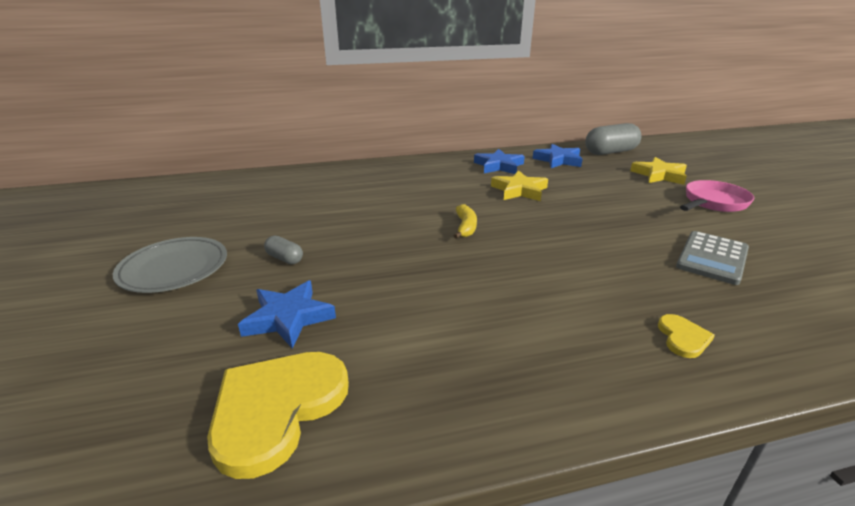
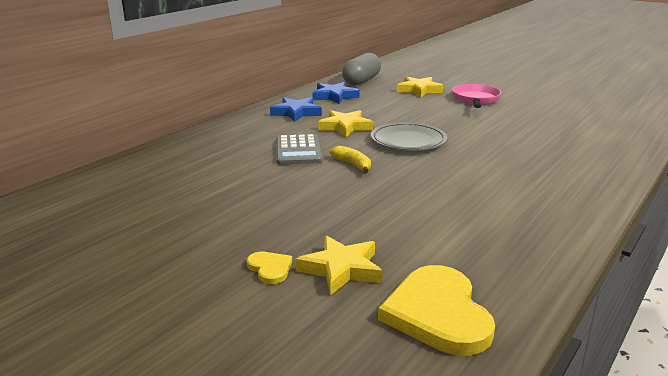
camera: 40 degrees left, 5 degrees down
(174, 269) = (162, 286): grey plate -> grey plate (408, 141)
(285, 258) = (253, 237): grey capsule -> none
(288, 318) = (341, 269): blue star -> yellow star
(683, 338) = (568, 179): yellow heart -> yellow heart (270, 268)
(712, 258) = (521, 133): grey calculator -> grey calculator (298, 150)

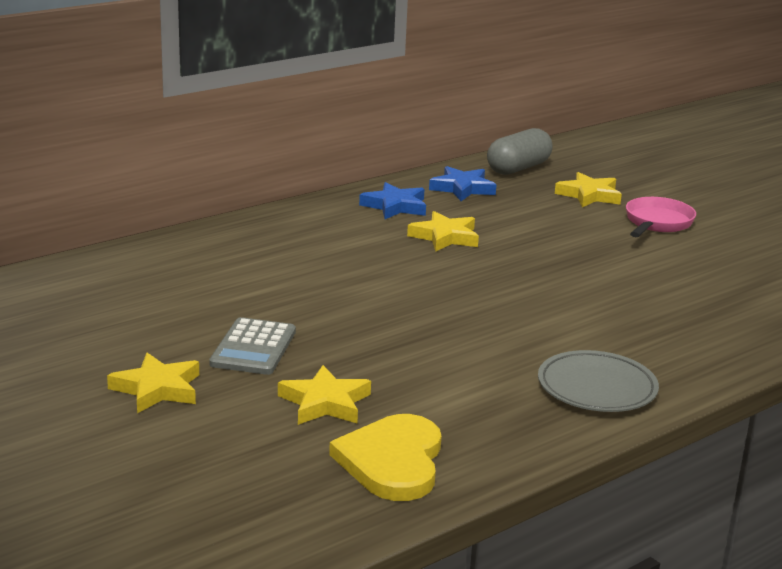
camera: 15 degrees right, 0 degrees up
(180, 286) = (157, 389): none -> yellow star
(270, 268) = (253, 388): yellow heart -> none
(298, 150) = (364, 260): grey calculator -> grey calculator (253, 348)
(353, 164) = (419, 290): yellow banana -> none
(408, 141) = (512, 269): grey plate -> grey plate (597, 388)

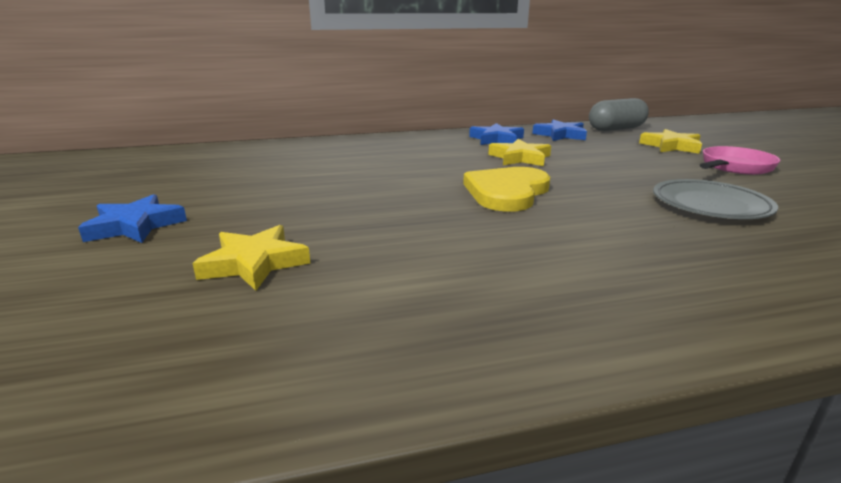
camera: 25 degrees right, 0 degrees up
(157, 389) = (135, 226): yellow star -> blue star
(253, 348) = (263, 208): grey calculator -> none
(392, 461) = (230, 348): yellow heart -> yellow heart (507, 192)
(597, 388) = (590, 305): grey plate -> grey plate (710, 205)

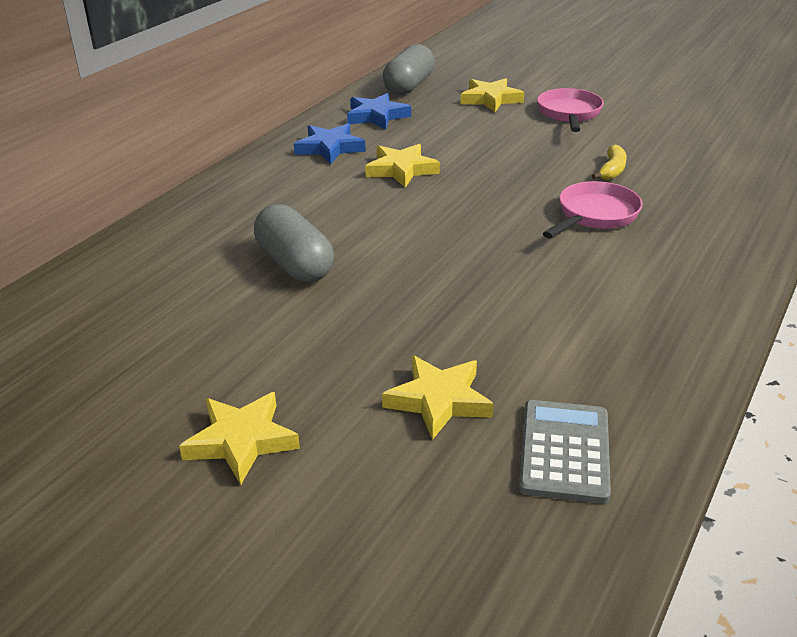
camera: 45 degrees left, 10 degrees up
(135, 226) = (241, 441): blue star -> yellow star
(238, 343) = (564, 451): none -> grey calculator
(354, 173) = (295, 264): none -> grey capsule
(507, 192) = (469, 222): yellow heart -> none
(628, 223) = (594, 215): none -> pink pan
(710, 205) = (612, 170): grey plate -> yellow banana

